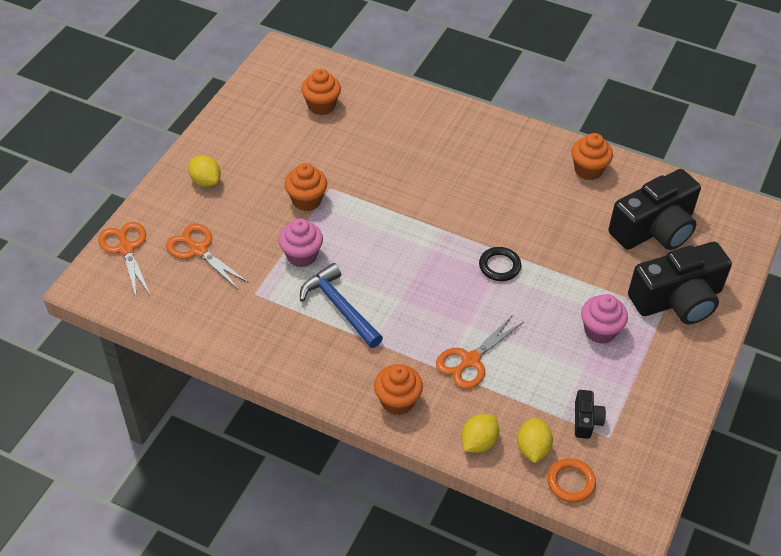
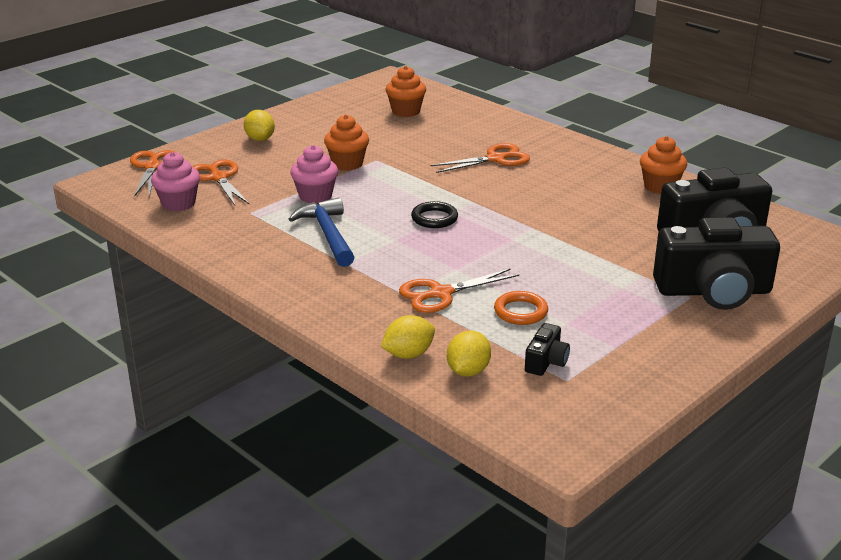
camera: 20 degrees right, 20 degrees down
(397, 401) = (340, 308): orange cupcake -> none
(435, 162) = (495, 159): none -> orange scissors
(499, 266) = (518, 235): black ring -> black ring (434, 218)
(571, 482) = (496, 406): orange ring -> orange ring (520, 312)
(600, 331) = (605, 298): pink cupcake -> pink cupcake (178, 203)

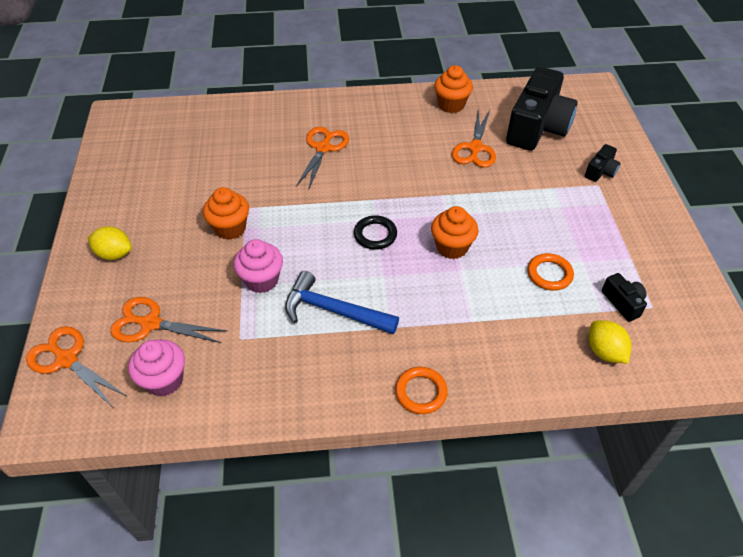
camera: 50 degrees left, 20 degrees up
(299, 300) = (421, 392): none -> orange ring
(406, 111) = (186, 143): orange cupcake -> orange cupcake (452, 247)
(408, 354) = (556, 371): yellow lemon -> none
(441, 293) = (488, 300): orange scissors -> orange scissors (475, 148)
(713, 291) = (600, 171): black camera -> black camera, size x0.43

